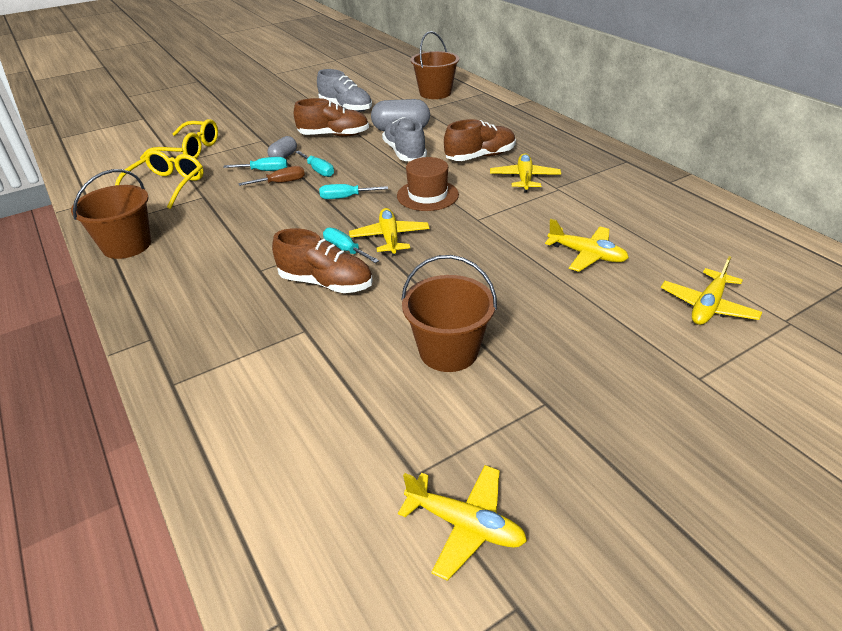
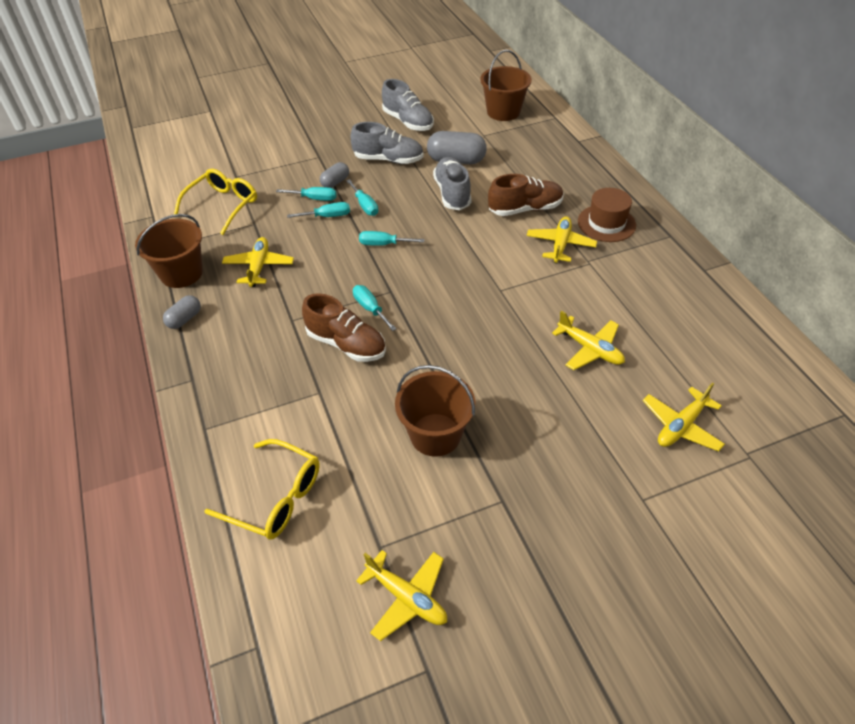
camera: 10 degrees right, 10 degrees up
(135, 284) = (184, 319): none -> grey capsule
(189, 150) = (248, 161): yellow glasses -> yellow glasses (275, 498)
(281, 182) = (327, 216): brown screwdriver -> turquoise screwdriver
(334, 135) = (388, 160): brown shoe -> grey shoe
(390, 238) = (413, 300): yellow plane -> yellow plane (259, 267)
(427, 195) = (461, 253): brown hat -> brown hat (606, 223)

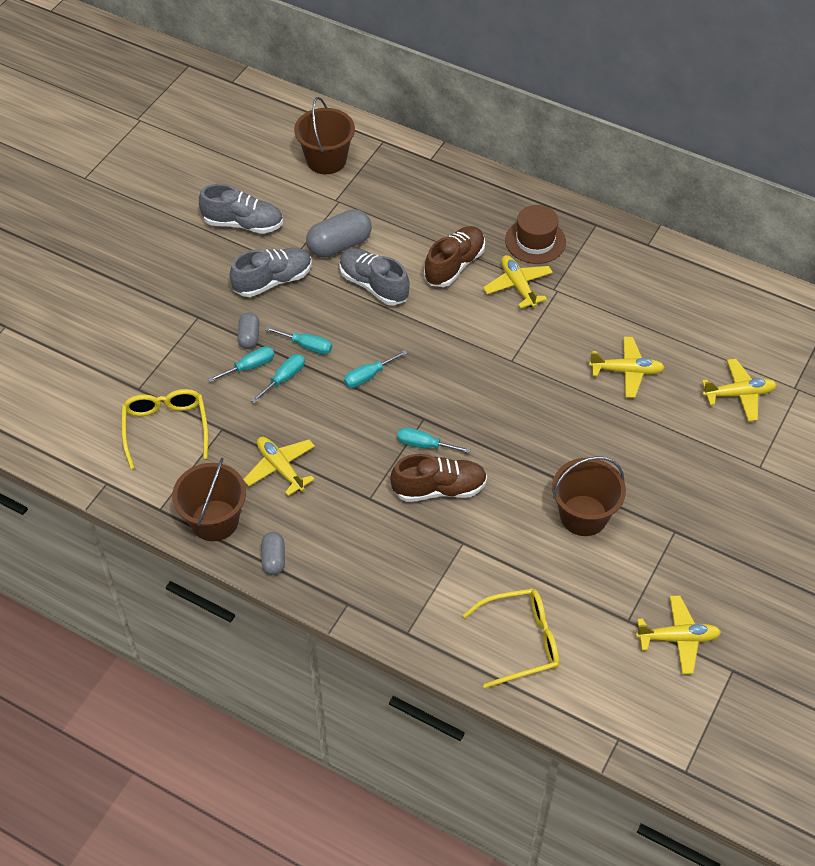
camera: 40 degrees left, 5 degrees up
(681, 426) = (739, 394): yellow plane -> yellow plane turned 105 degrees counterclockwise

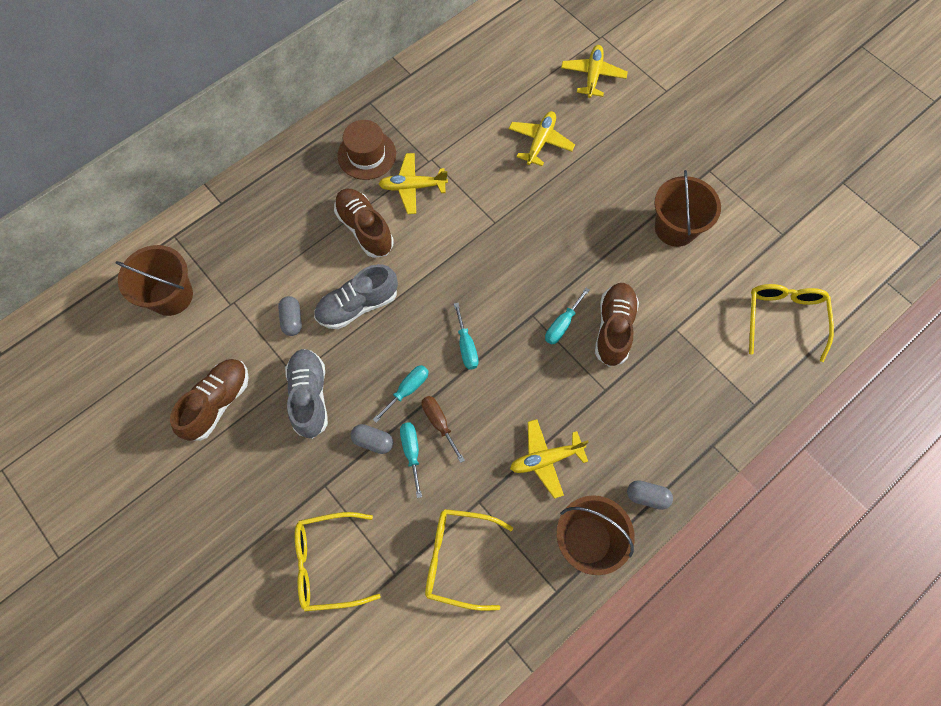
camera: 70 degrees left, 15 degrees up
(133, 341) = (328, 563): none -> yellow glasses
(243, 224) = (218, 403): grey shoe -> brown shoe
(284, 378) = (439, 423): turquoise screwdriver -> brown screwdriver
(339, 245) = (292, 320): grey capsule -> grey capsule, size x0.57
(678, 638) = (807, 207): yellow plane -> none

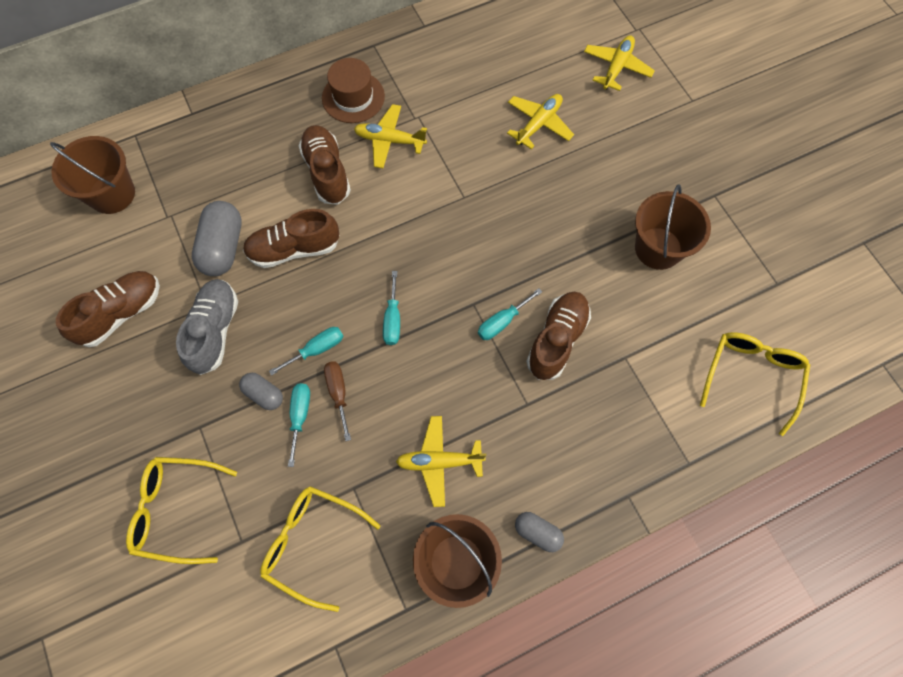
camera: 15 degrees right, 0 degrees up
(292, 320) = (223, 247): grey capsule -> grey capsule, size x1.76
(358, 305) = (294, 249): grey shoe -> brown shoe

